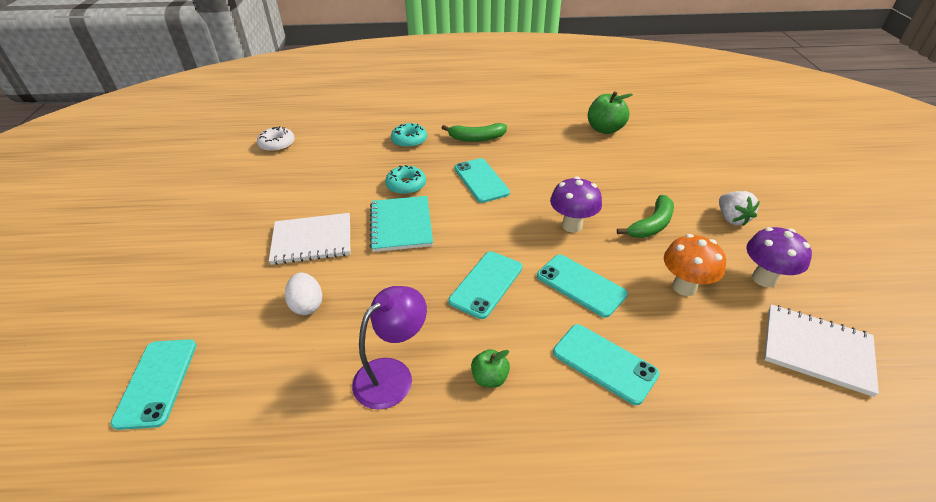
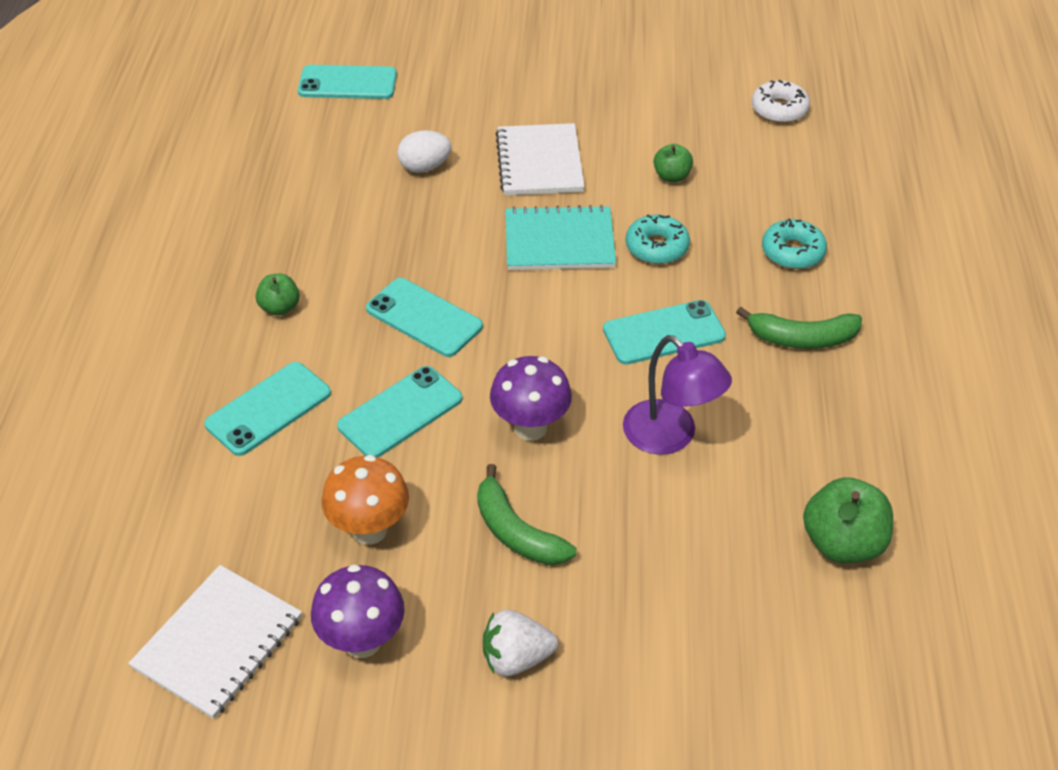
camera: 95 degrees right, 5 degrees up
(337, 182) = (672, 176): none -> green apple
(392, 374) = (308, 234): purple lamp -> purple lamp (670, 437)
(476, 138) = (802, 338): green banana -> green banana turned 90 degrees counterclockwise

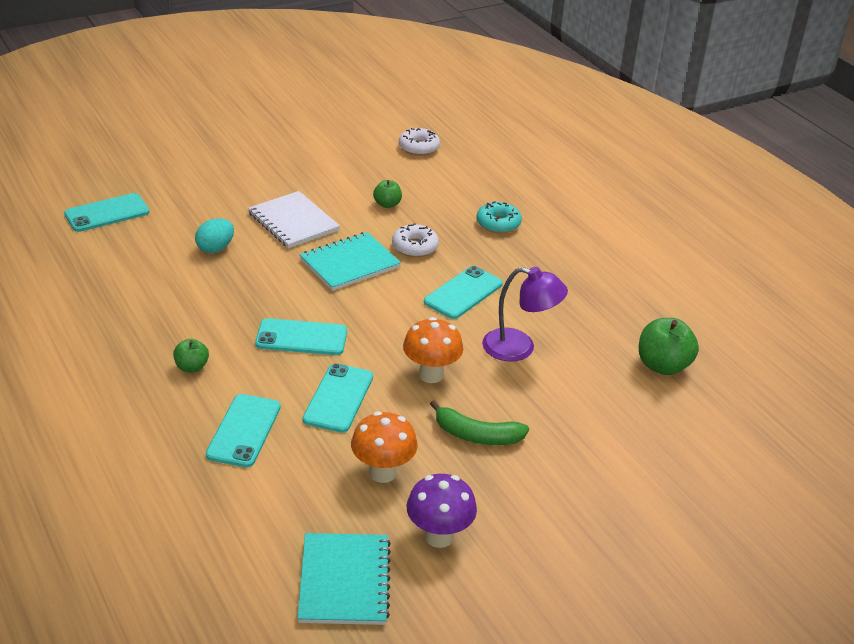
camera: 35 degrees left, 10 degrees down
(218, 643) = (344, 581): white notebook -> turquoise notebook
(425, 167) = (215, 248): white egg -> turquoise egg
(516, 658) = (541, 503): white strawberry -> none
(530, 428) = (431, 375): purple mushroom -> orange mushroom
(656, 247) = (415, 247): turquoise donut -> white donut
(802, 338) = (545, 268): green banana -> none

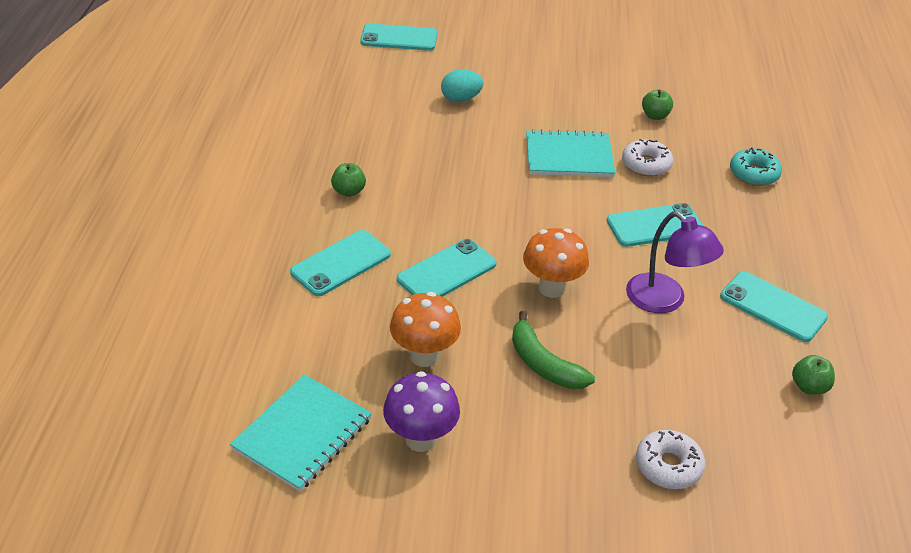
camera: 35 degrees right, 5 degrees up
(293, 222) = (550, 100): white notebook -> none
(301, 338) = (463, 205): turquoise phone -> turquoise phone (773, 307)
(419, 148) = (736, 74): white donut -> white donut (668, 466)
(663, 366) = (809, 386): green apple -> green apple, size x0.57

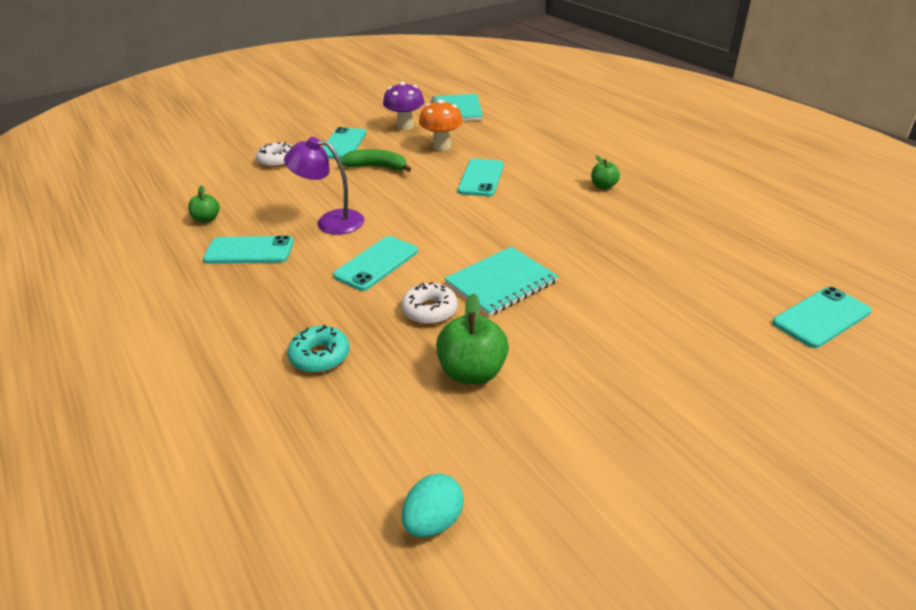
camera: 145 degrees right, 5 degrees down
(341, 263) = (542, 157): turquoise phone -> turquoise phone (343, 144)
(461, 99) = (657, 285): turquoise egg -> turquoise egg (433, 521)
(552, 288) = (410, 197): orange mushroom -> none
(655, 116) = (472, 372): green apple -> green apple, size x1.75

